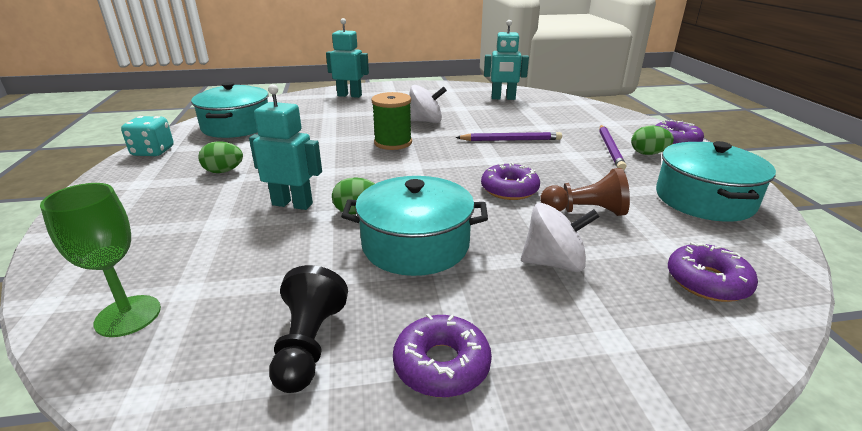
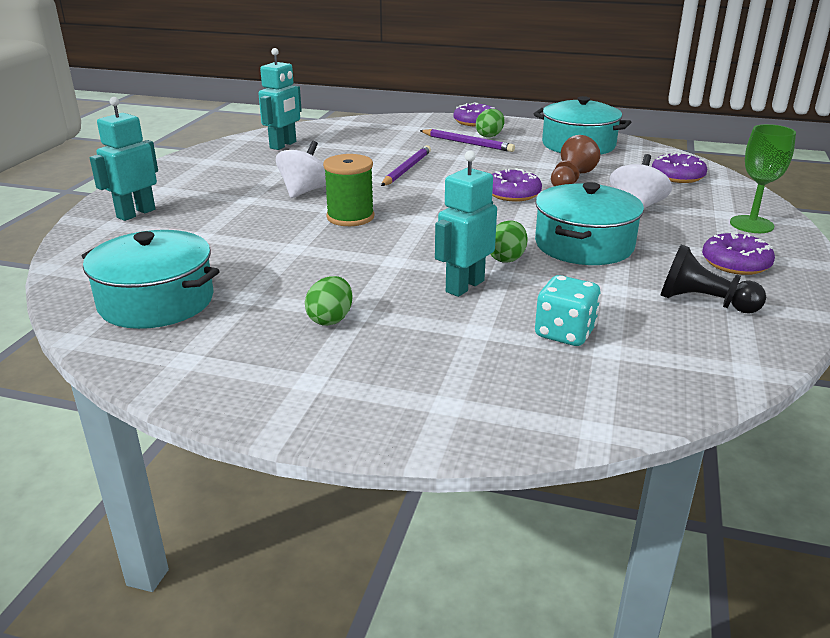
camera: 65 degrees left, 0 degrees up
(128, 316) = (637, 379): green goblet -> green goblet (751, 224)
(153, 152) = (185, 372): turquoise dice -> turquoise dice (564, 333)

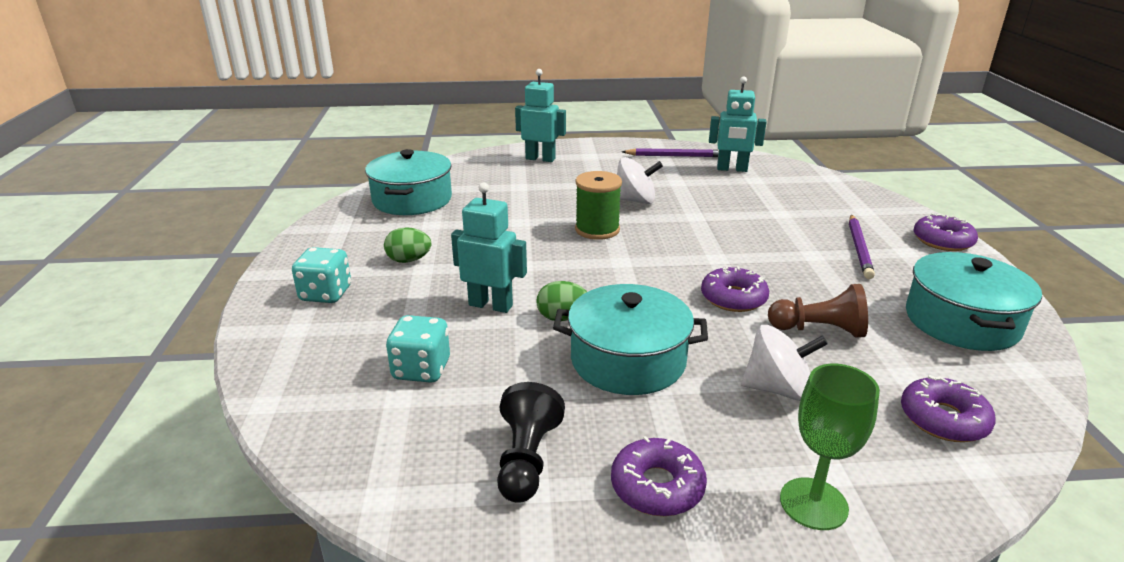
camera: 70 degrees right, 0 degrees up
(374, 380) = (326, 294): none -> turquoise dice
(406, 169) = (738, 231): purple pencil -> purple pencil (674, 156)
(489, 136) = (905, 257): green egg -> none

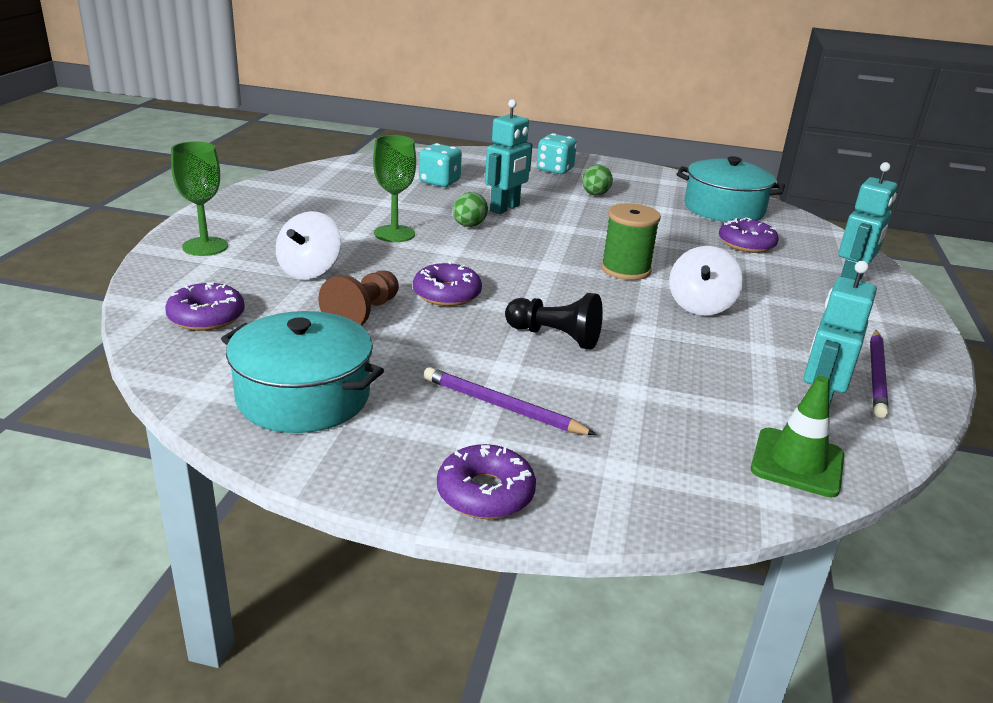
camera: 105 degrees right, 0 degrees up
(526, 459) = (329, 192): black pawn -> black pawn (555, 337)
(628, 360) = (394, 234): turquoise pot -> green goblet
(657, 486) = (271, 214): purple donut -> purple donut (746, 244)
(793, 173) = (797, 462): none -> green traffic cone

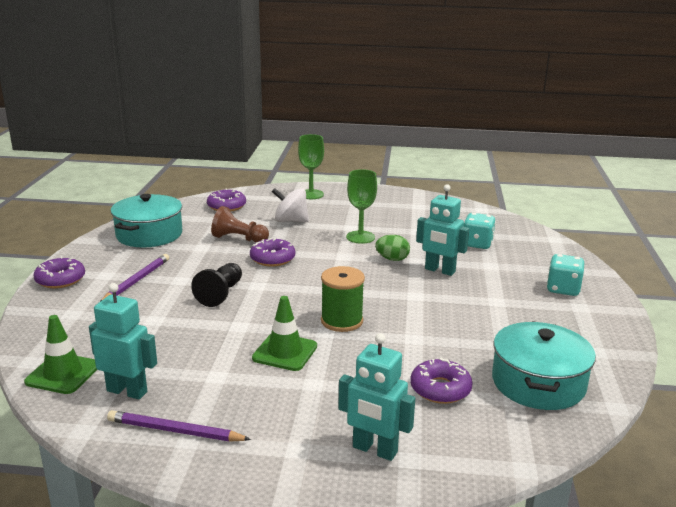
camera: 85 degrees right, 5 degrees down
(595, 195) = (511, 309): green egg -> none
(700, 306) = (285, 352): white spinning top -> green traffic cone

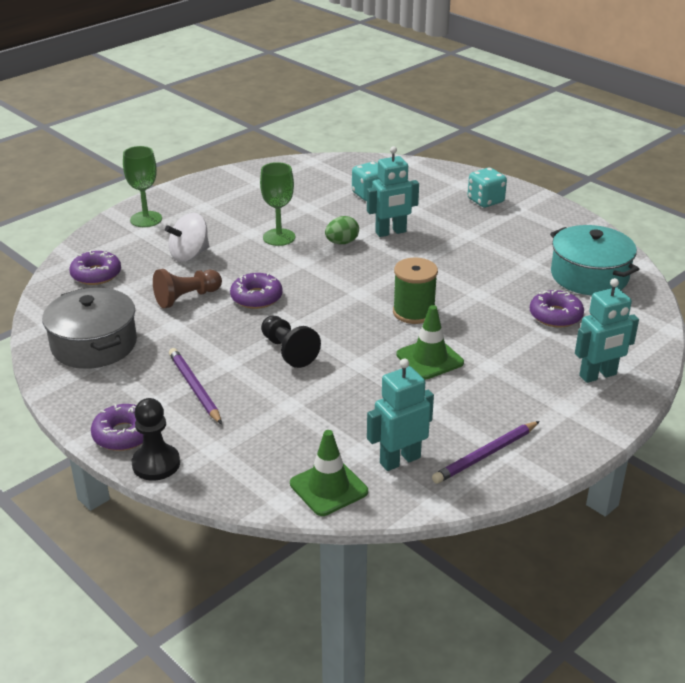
camera: 50 degrees left, 10 degrees up
(37, 301) = (156, 464): none -> black pawn
(149, 234) = (94, 344): turquoise pot -> grey pot

